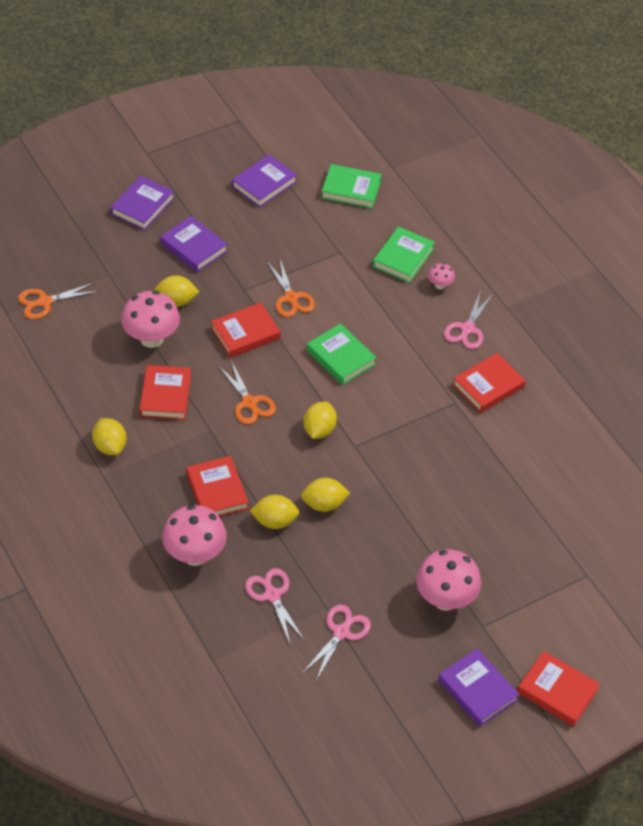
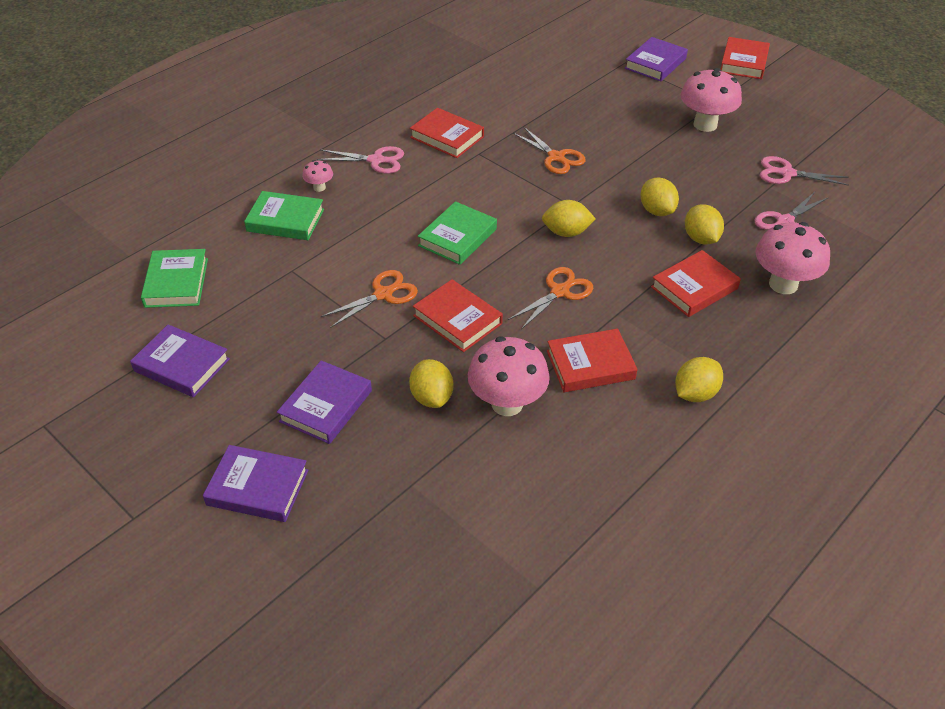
camera: 105 degrees left, 5 degrees down
(45, 302) = (494, 545): orange scissors -> orange scissors (556, 157)
(477, 690) = (776, 97): purple book -> purple book (655, 63)

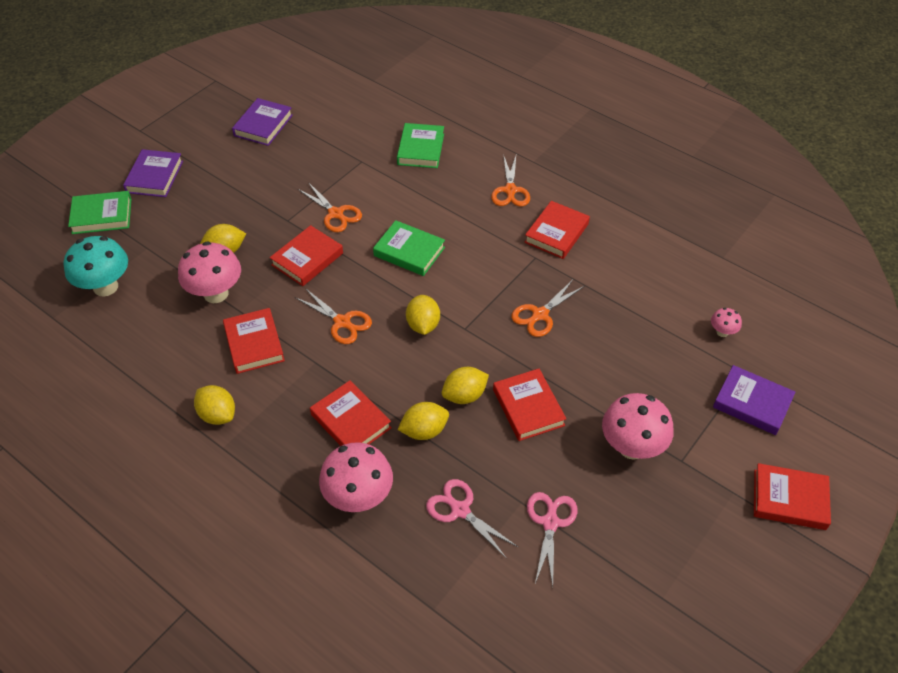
camera: 85 degrees right, 5 degrees up
(176, 282) = (345, 107): green book -> green book (102, 216)
(319, 187) = (466, 162): pink mushroom -> pink mushroom (722, 332)
(326, 406) = (221, 198): purple book -> none
(376, 160) = (510, 190): pink scissors -> orange scissors
(483, 527) = (105, 287): none -> turquoise mushroom
(668, 174) = (528, 407): none -> red book

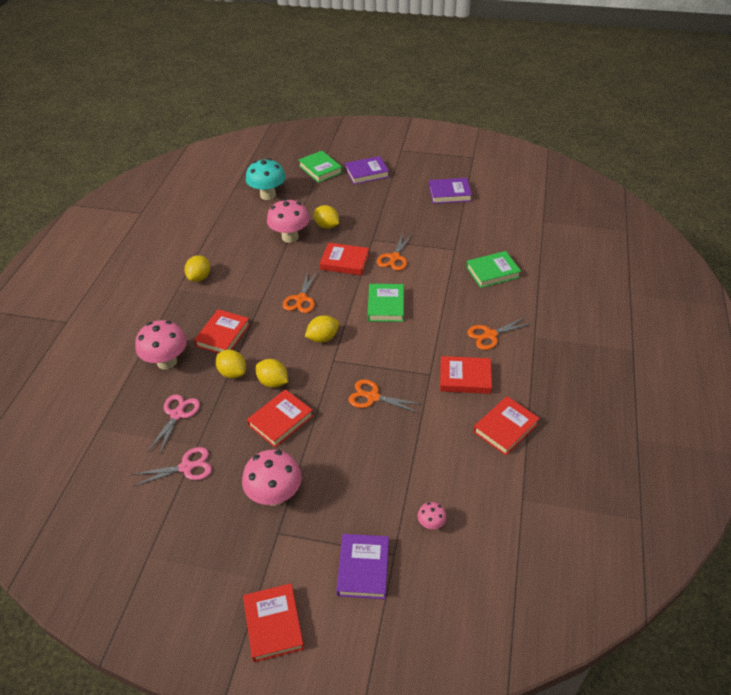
camera: 65 degrees right, 5 degrees down
(254, 344) = (260, 269): red book -> red book (505, 428)

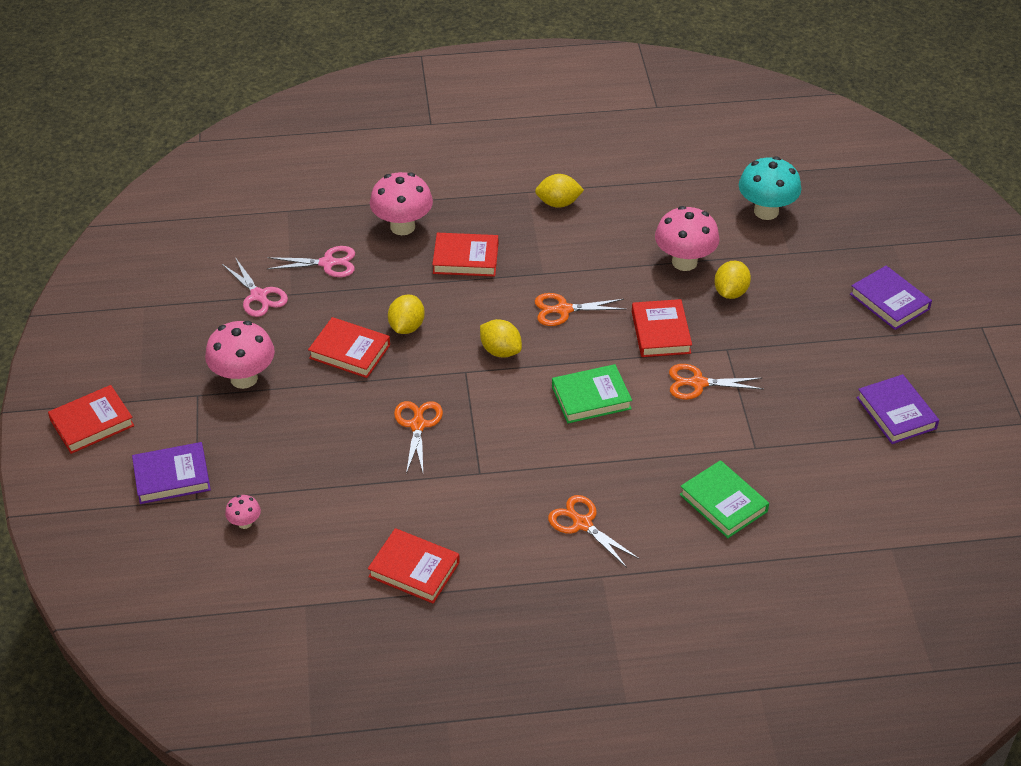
camera: 70 degrees right, 0 degrees up
(232, 373) = (407, 287): yellow lemon -> none
(320, 169) = (865, 247): green book -> none
(465, 378) = (487, 511): red book -> none

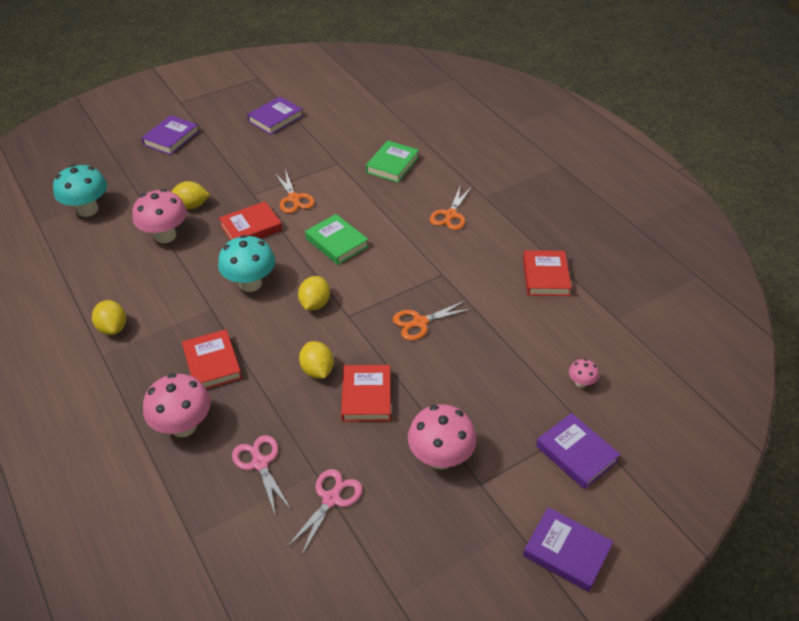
camera: 115 degrees left, 0 degrees up
(92, 423) = (566, 552): red book -> purple book
(406, 327) = (317, 370): yellow lemon -> yellow lemon turned 75 degrees clockwise
(563, 310) = (250, 283): orange scissors -> turquoise mushroom

